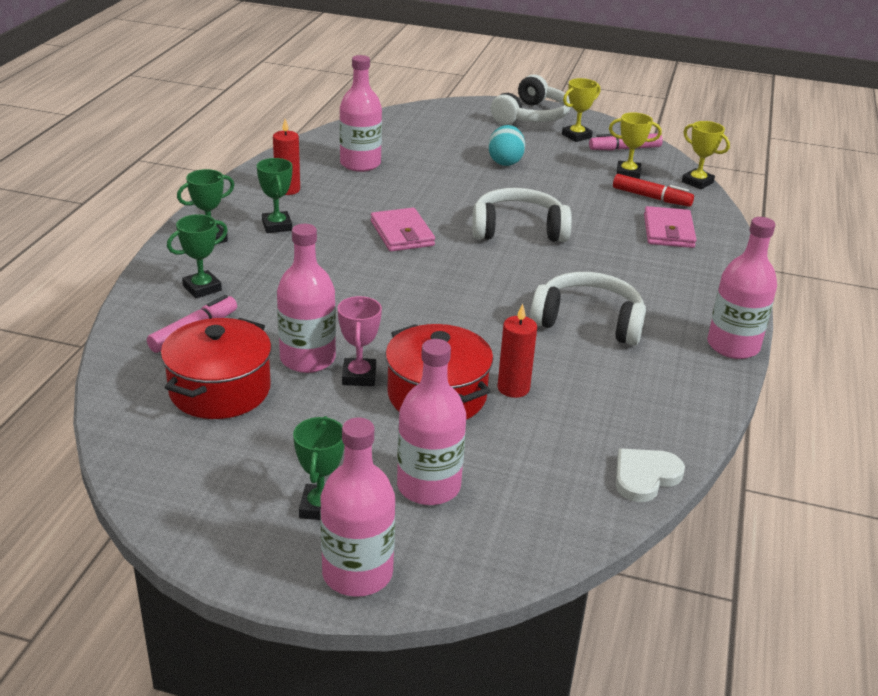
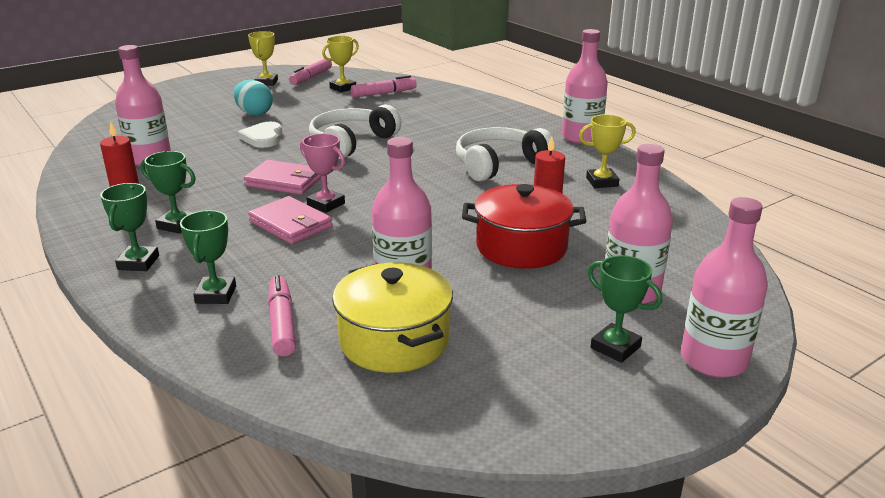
camera: 50 degrees left, 5 degrees down
(220, 390) = (394, 340): red pot -> yellow pot
(359, 376) = (457, 268): pink trophy -> pink trophy (326, 204)
(531, 116) = (210, 84): white headphones -> none
(645, 476) = (689, 213): white heart -> white heart (263, 138)
(651, 197) = (383, 93): red marker -> pink marker
(668, 231) = (431, 104): pink wallet -> pink wallet (291, 224)
(697, 182) = (389, 76): yellow trophy -> yellow trophy (602, 182)

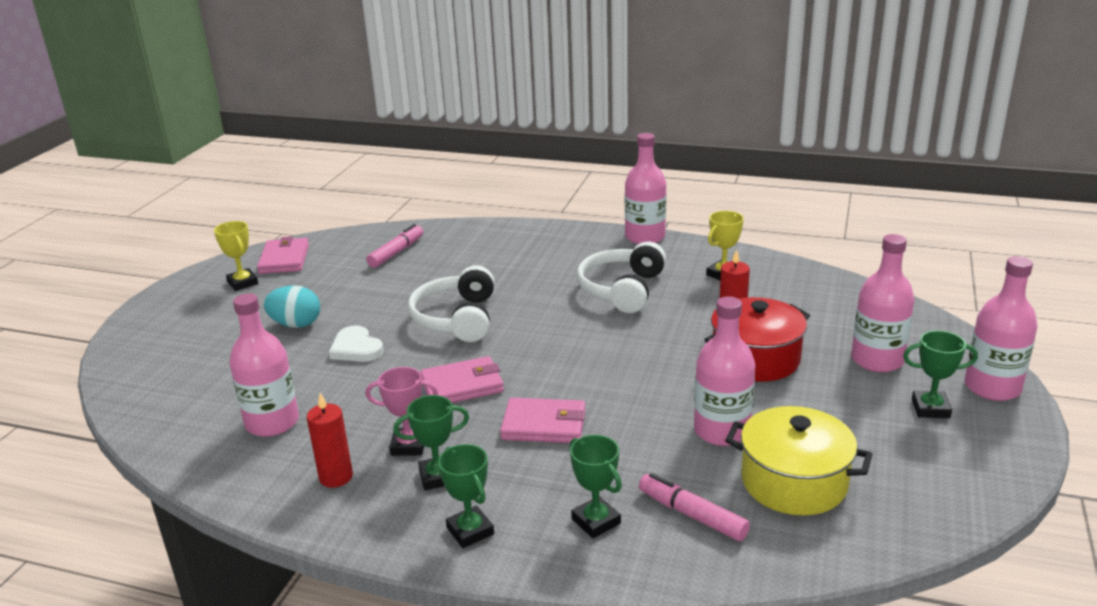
camera: 35 degrees left, 0 degrees up
(311, 77) = (284, 259): pink marker -> pink wallet
(326, 204) = (541, 391): pink trophy -> pink trophy (409, 445)
(343, 88) = (342, 260): yellow trophy -> none

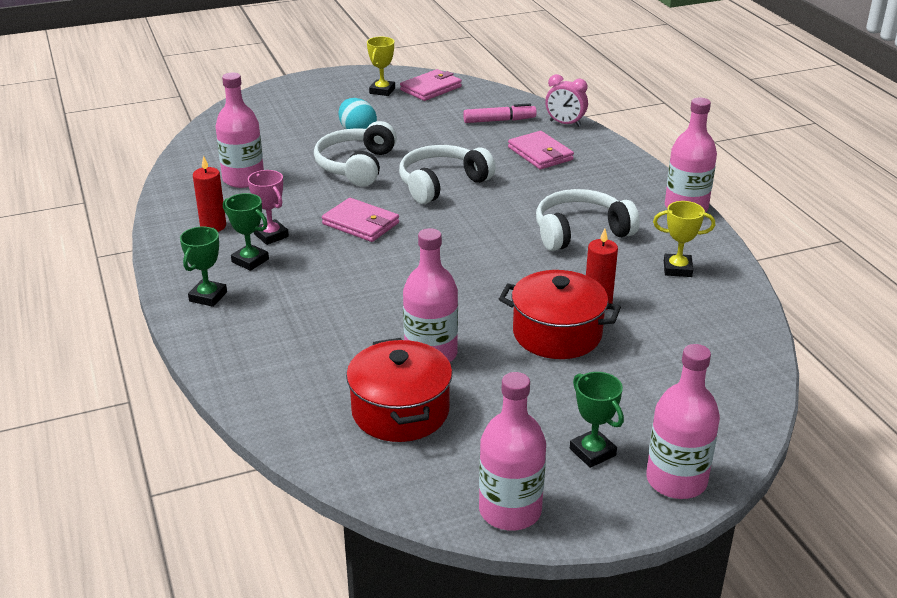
camera: 50 degrees right, 5 degrees up
(356, 348) = (356, 166): white heart -> white headphones
(450, 229) = (565, 123): none -> pink clock
(544, 425) = (351, 275): pink wallet -> pink wallet (540, 154)
(596, 521) = (264, 340): green trophy -> none
(692, 515) = (311, 378): pink marker -> none
(794, 482) = (400, 411): yellow pot -> red pot
(877, 360) = (638, 398): pink bottle -> pink bottle (510, 510)

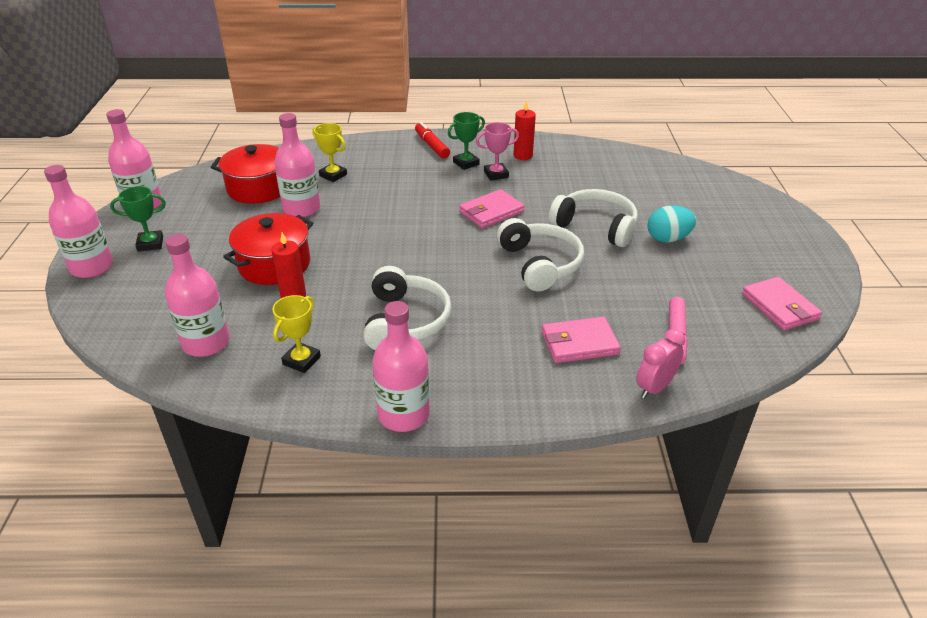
camera: 110 degrees right, 5 degrees up
(208, 296) = (432, 146): green trophy -> red marker
(243, 179) = (592, 174): pink bottle -> pink bottle (206, 343)
(382, 91) = (774, 271): yellow trophy -> yellow trophy (333, 175)

